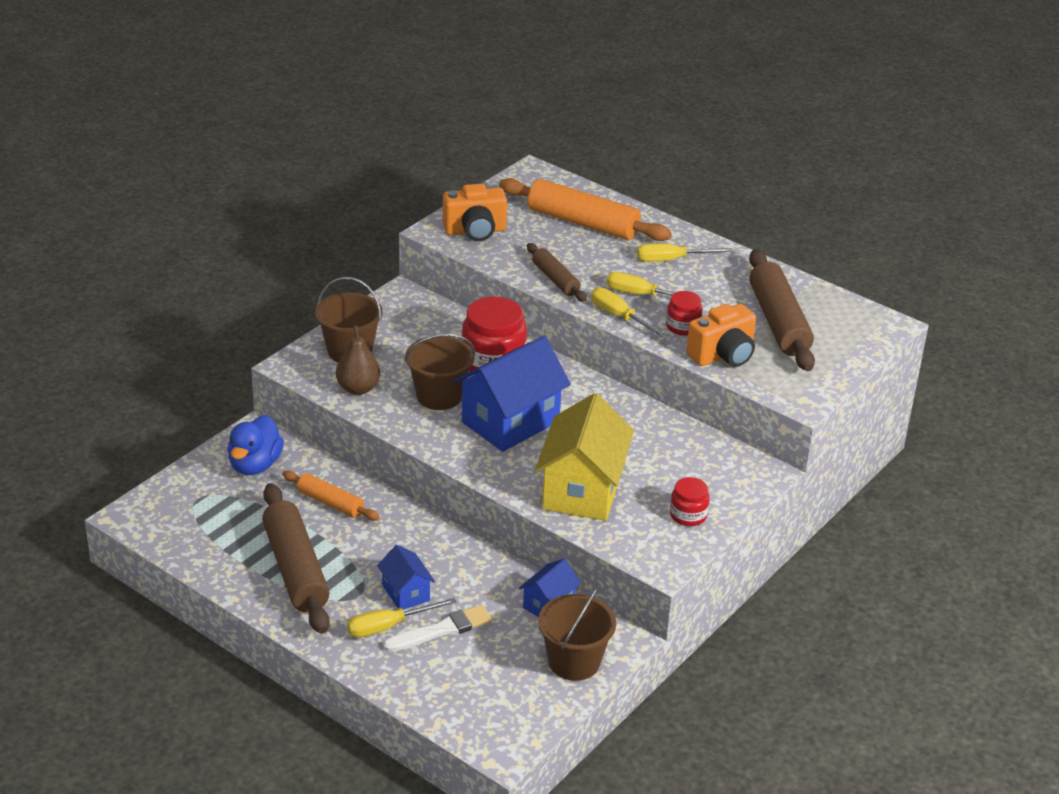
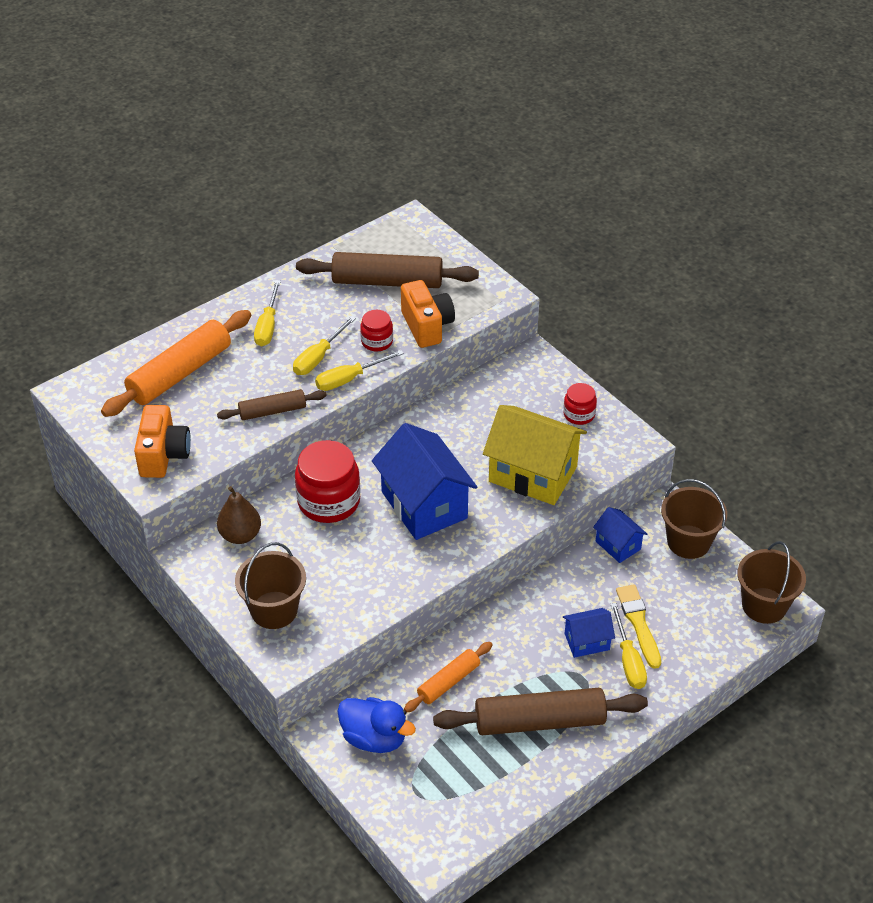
camera: 75 degrees left, 10 degrees up
(358, 388) = (340, 611): brown pear -> brown pear (240, 535)
(439, 396) = (370, 550): brown bucket -> brown bucket (764, 605)
(441, 630) = (639, 623): white brush -> yellow brush

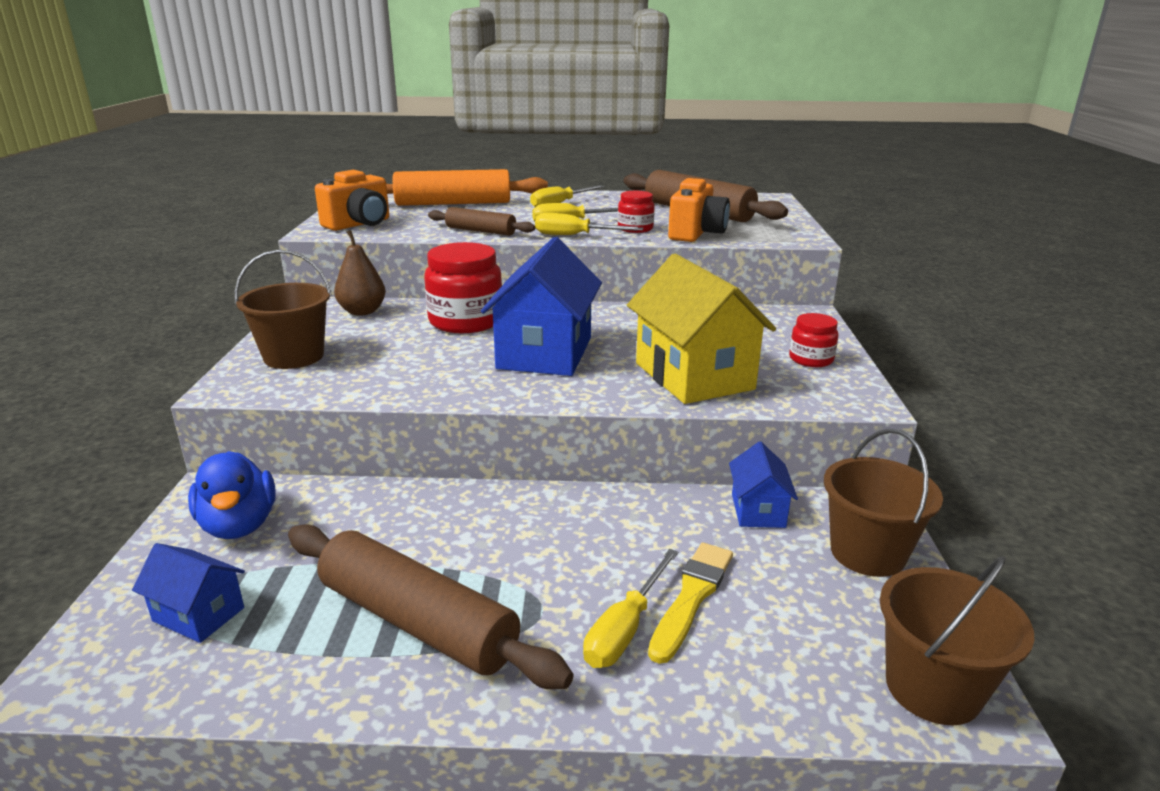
camera: 40 degrees right, 20 degrees down
(448, 682) = (386, 523): orange rolling pin -> none
(587, 641) = (595, 576): blue house -> blue house (199, 614)

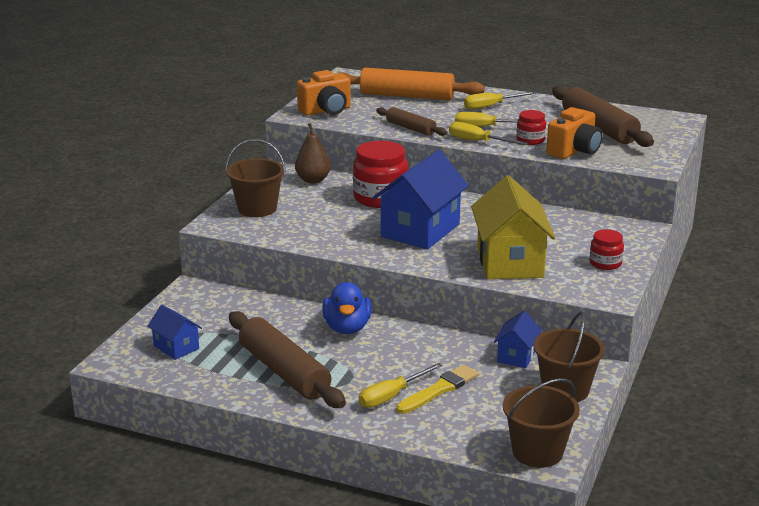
camera: 20 degrees right, 0 degrees up
(239, 525) = (205, 308): blue duck -> blue duck (347, 328)

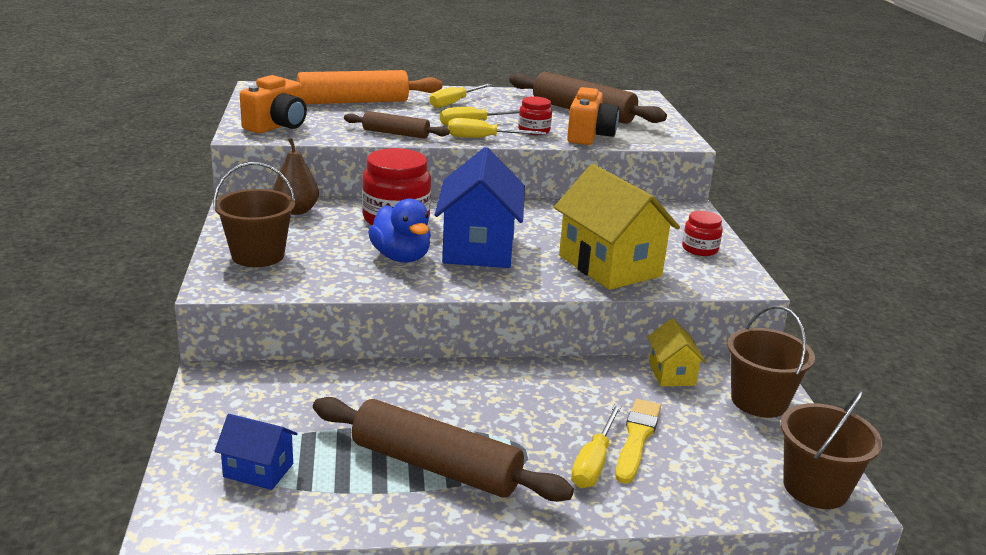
camera: 30 degrees left, 0 degrees up
(347, 328) = (458, 385): blue duck -> blue duck (401, 257)
(516, 356) = (672, 373): blue house -> yellow house

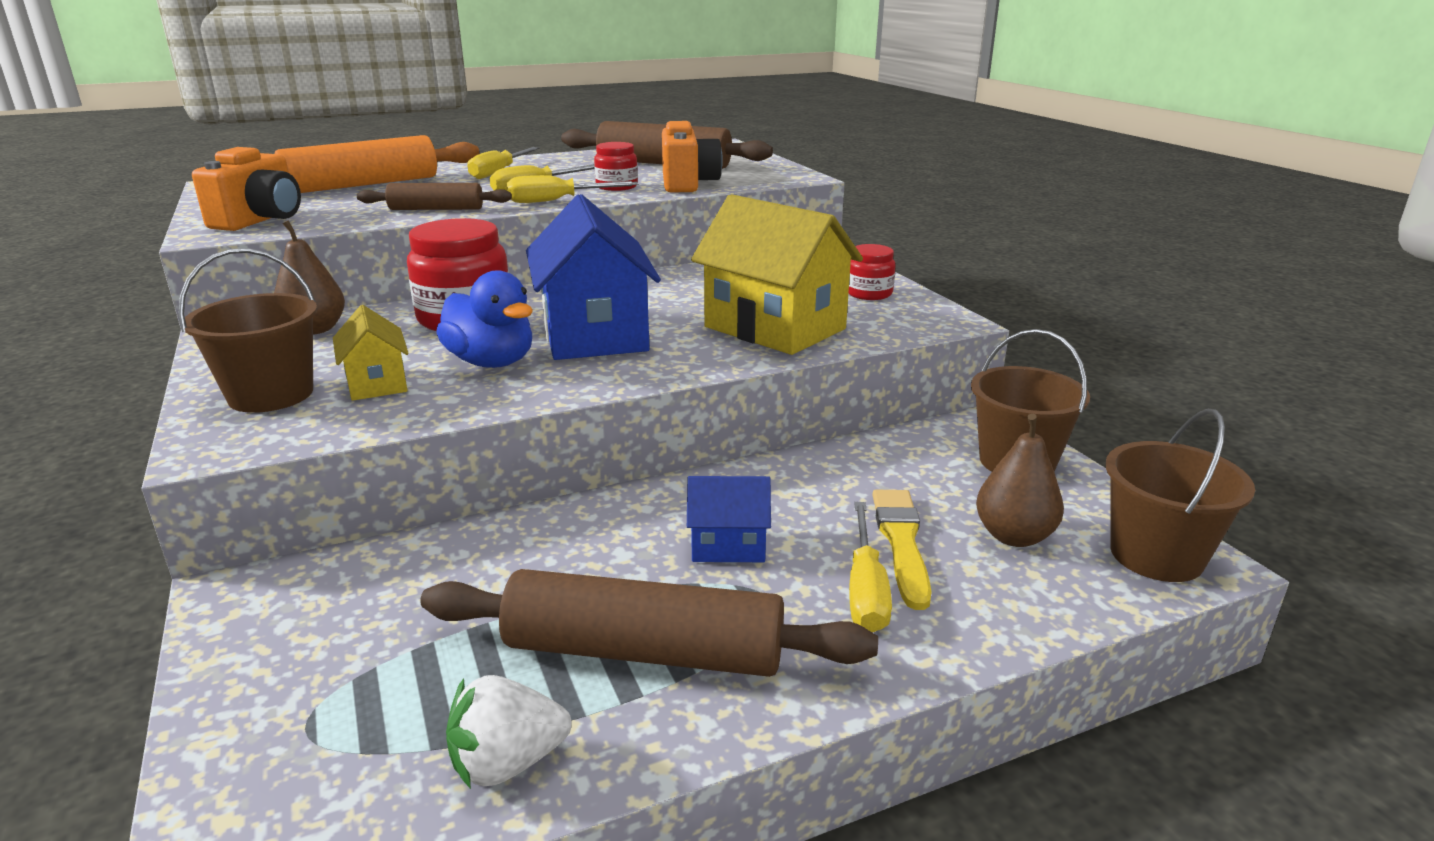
camera: 15 degrees left, 0 degrees up
(258, 470) = (353, 733): blue house -> blue house (728, 545)
(335, 506) = (508, 763): none -> white strawberry
(672, 373) = (894, 450): yellow house -> yellow house (377, 383)
(719, 452) = (1013, 536): none -> brown pear

